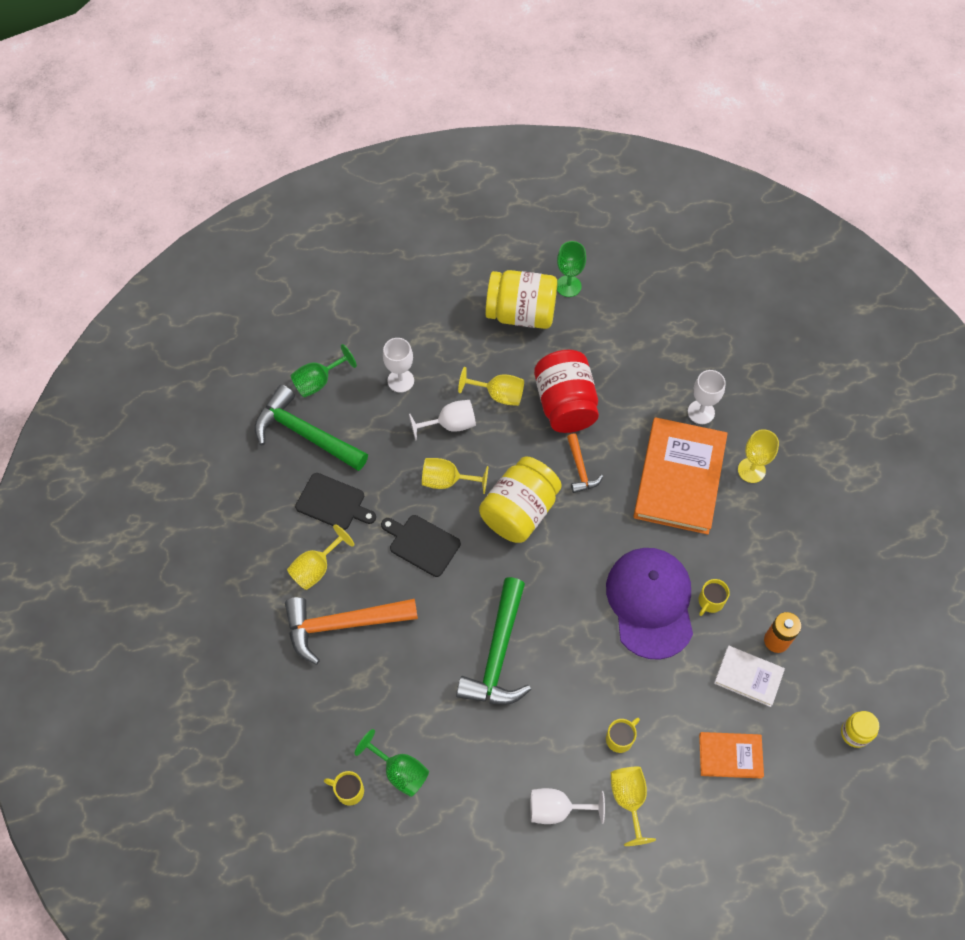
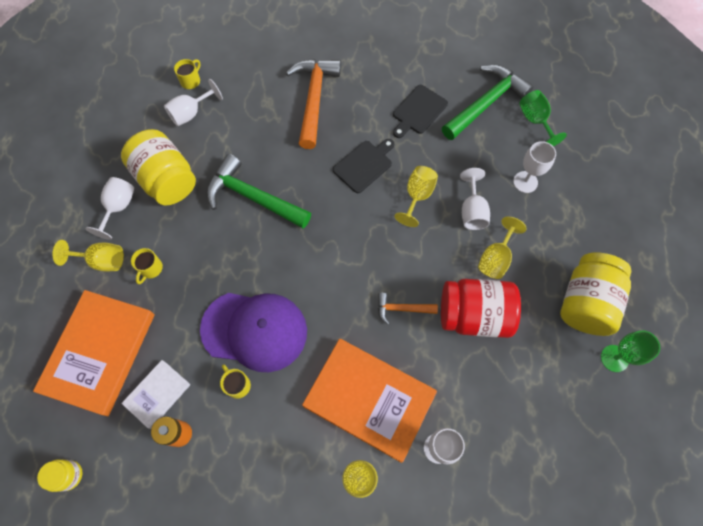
camera: 105 degrees right, 5 degrees up
(316, 568) = (365, 91): yellow goblet -> none
(399, 771) = (191, 113): green goblet -> white goblet
(519, 511) = (373, 246): yellow jar -> yellow jar (167, 180)
(620, 738) = (150, 269): yellow mug -> yellow mug turned 45 degrees clockwise
(730, 756) = (99, 353): orange book -> orange book, size x1.97

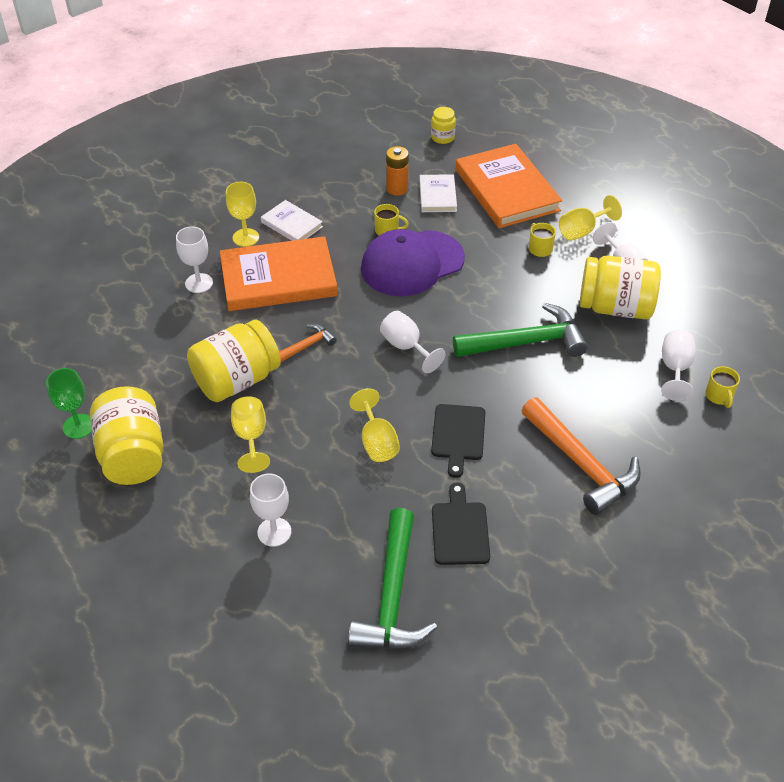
camera: 140 degrees right, 20 degrees down
(307, 462) = (292, 224): none -> white book
(472, 211) = (309, 464): white goblet -> white goblet (406, 347)
(474, 315) = (236, 380): red jar -> yellow jar
(535, 121) = (315, 615): green goblet -> none

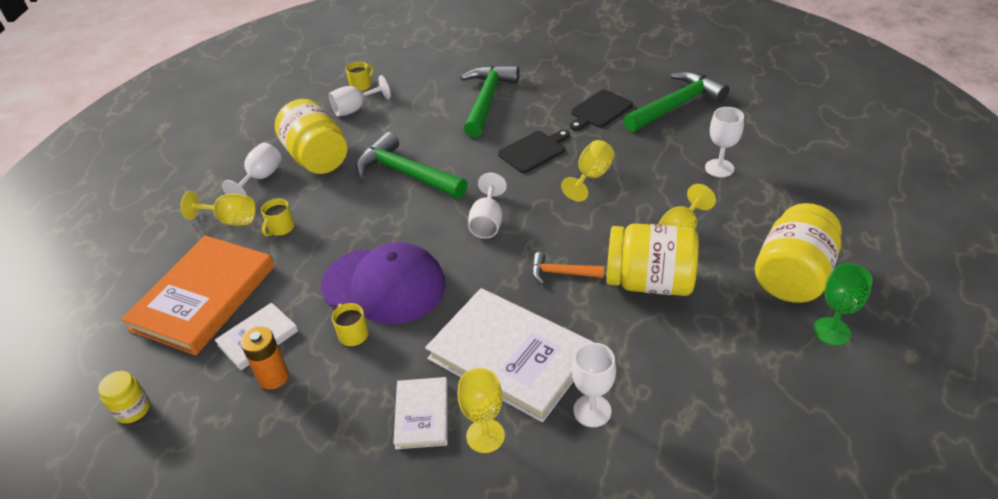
camera: 130 degrees left, 5 degrees down
(278, 278) = (510, 356): orange book -> white book
(581, 464) = (487, 100): orange hammer -> green hammer

